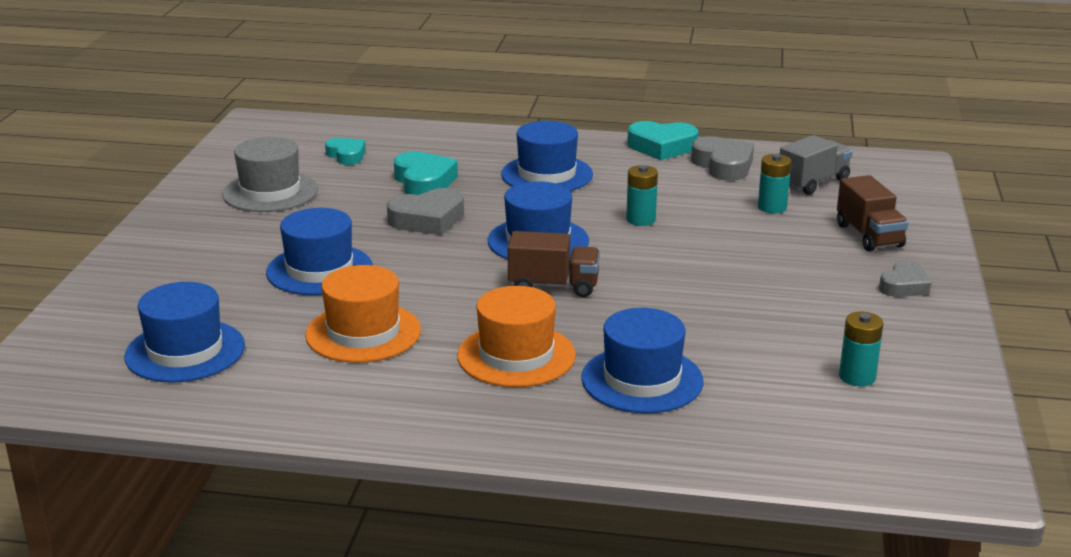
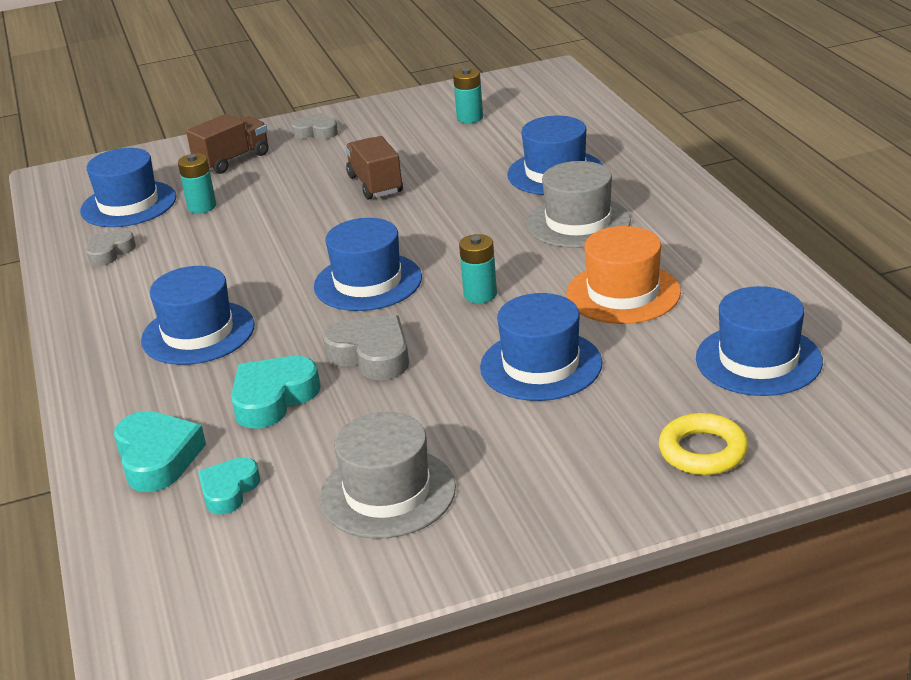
camera: 115 degrees left, 5 degrees up
(135, 290) = (703, 451): none -> yellow ring
(516, 355) = (578, 222): orange hat -> grey hat
(553, 286) = (450, 246): brown truck -> brown truck (375, 184)
(640, 219) = (277, 252): turquoise battery -> turquoise battery (480, 295)
(662, 147) = (74, 296): turquoise heart -> turquoise heart (157, 458)
(723, 165) = (110, 252): grey heart -> grey heart, size x0.65
(813, 182) = (128, 204): grey truck -> blue hat

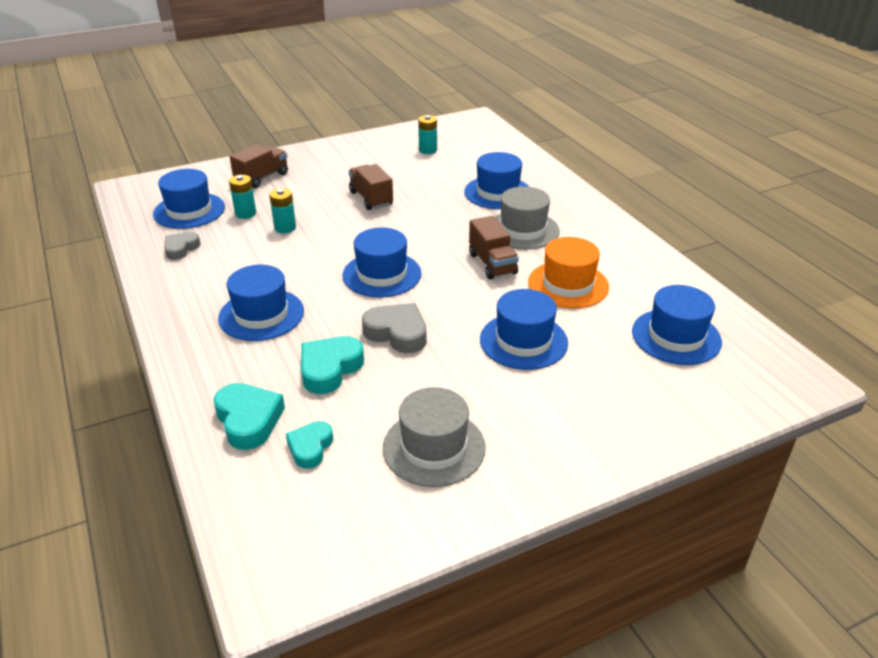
camera: 10 degrees left, 5 degrees up
(316, 132) = (319, 158): grey heart -> none
(480, 295) = (466, 285): turquoise battery -> turquoise battery (285, 228)
(523, 267) = (492, 264): none -> brown truck
(703, 451) = (657, 409): yellow ring -> none

